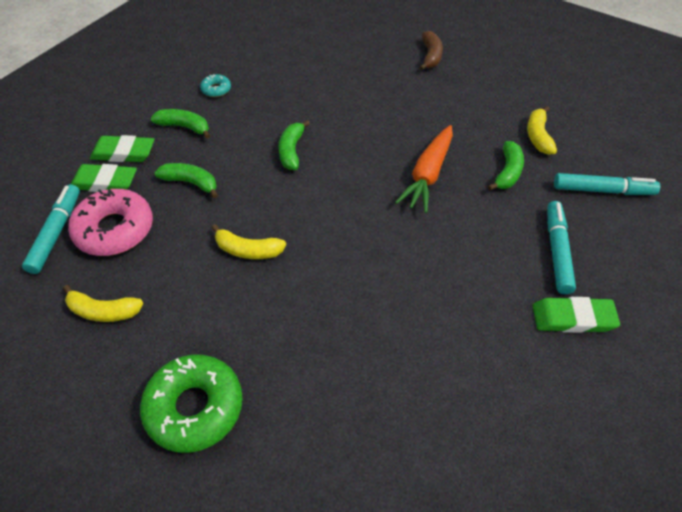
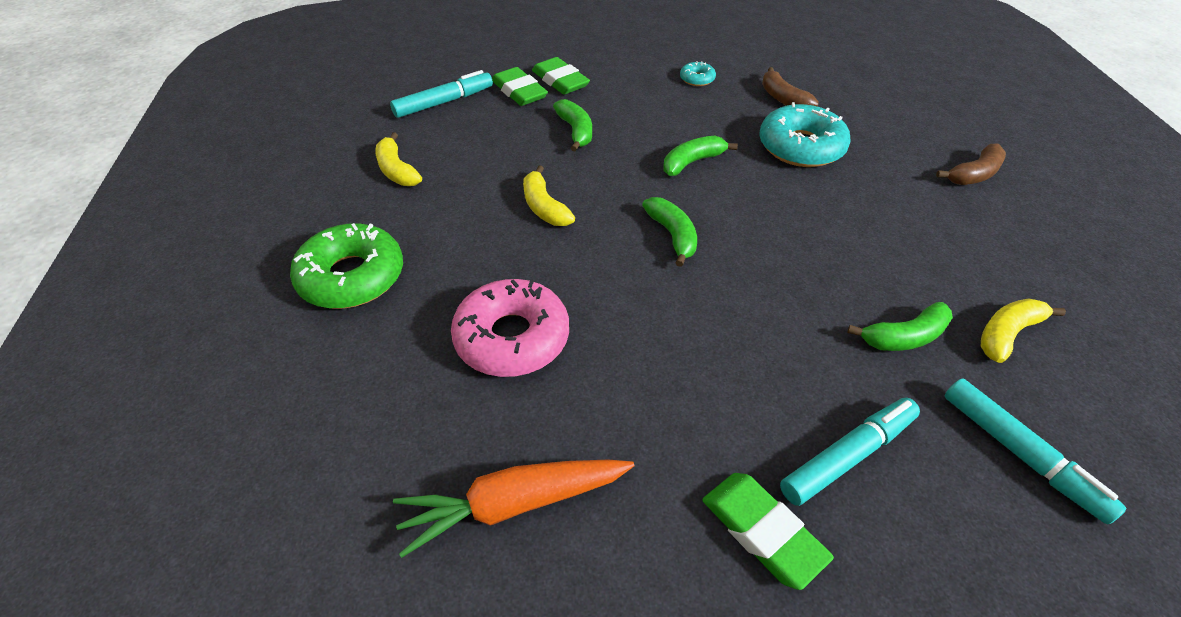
camera: 50 degrees right, 5 degrees down
(114, 229) = (479, 125): pink donut -> pink donut (512, 338)
(184, 127) = (630, 90): green banana -> green banana (672, 235)
(285, 70) = (783, 99): none -> brown banana
(335, 97) = (801, 147): none -> turquoise donut
(428, 175) = (799, 272): orange carrot -> orange carrot (513, 504)

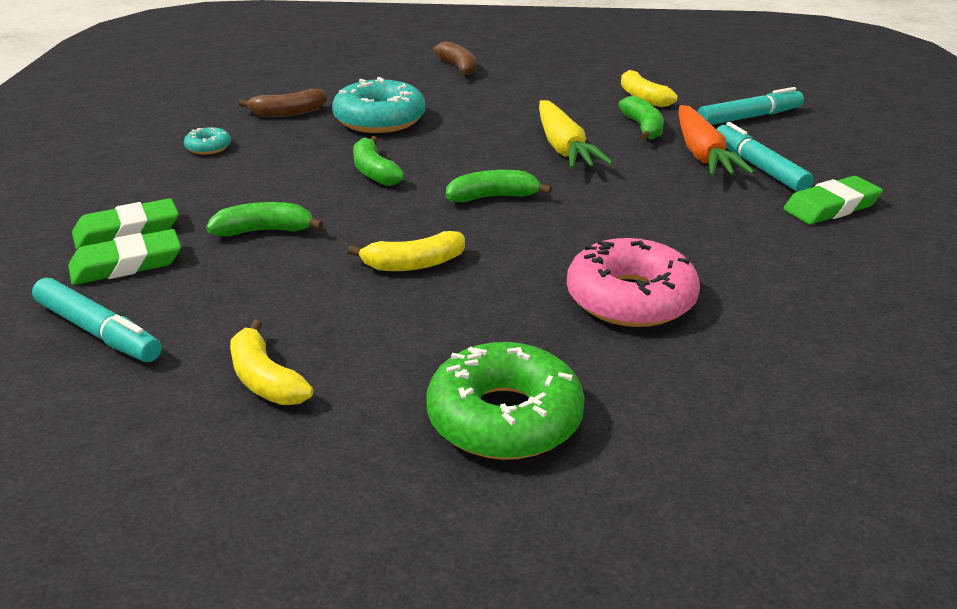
camera: 80 degrees left, 15 degrees down
(397, 170) = (265, 380): yellow banana -> yellow banana turned 75 degrees clockwise
(444, 102) = (98, 332): turquoise marker -> turquoise marker turned 150 degrees clockwise
(513, 504) = (835, 309): orange carrot -> orange carrot (702, 154)
(806, 273) = (564, 148): none -> yellow carrot

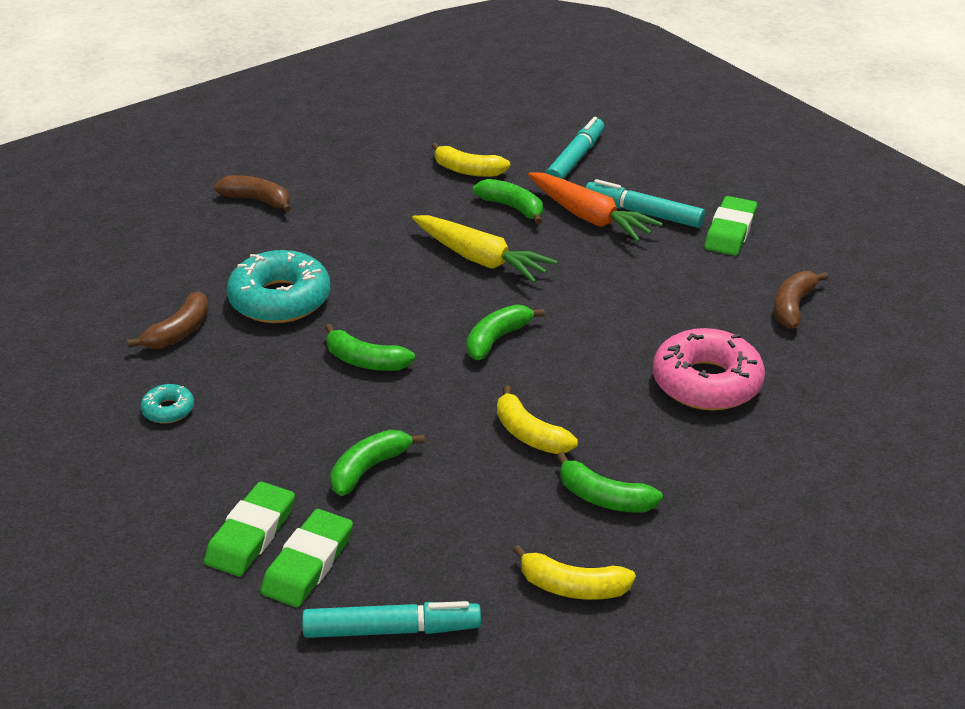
camera: 40 degrees left, 5 degrees up
(398, 333) = (604, 498): none -> green banana
(414, 264) = (529, 434): yellow banana -> yellow banana turned 105 degrees clockwise
(504, 418) = (751, 518): green donut -> none
(815, 282) = (792, 307): none -> brown banana

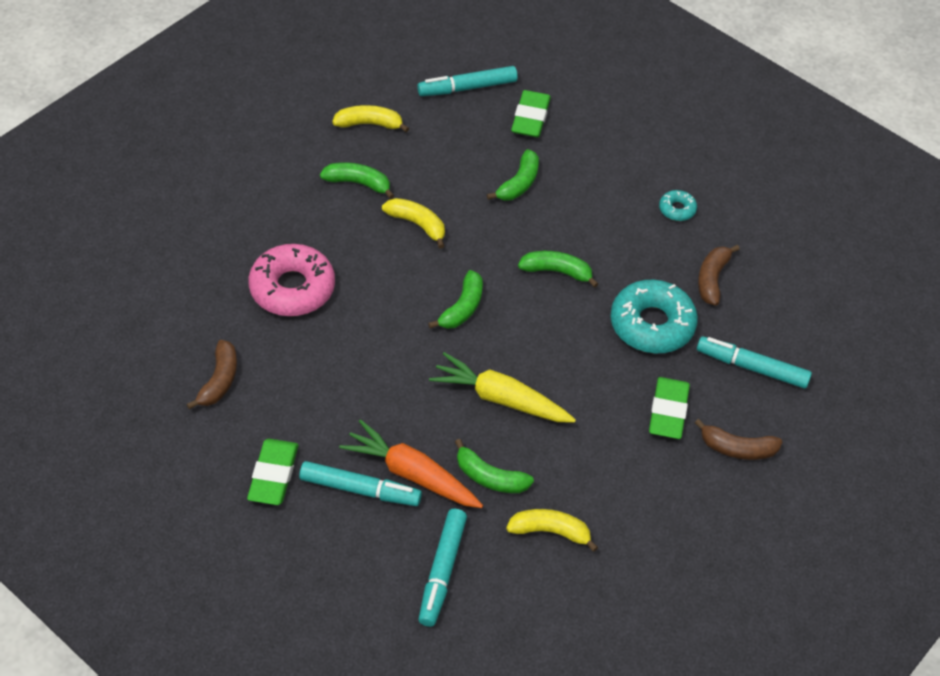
camera: 165 degrees right, 15 degrees up
(195, 253) = (752, 367): none -> turquoise marker
(251, 534) = (573, 130): green eraser -> green eraser (668, 411)

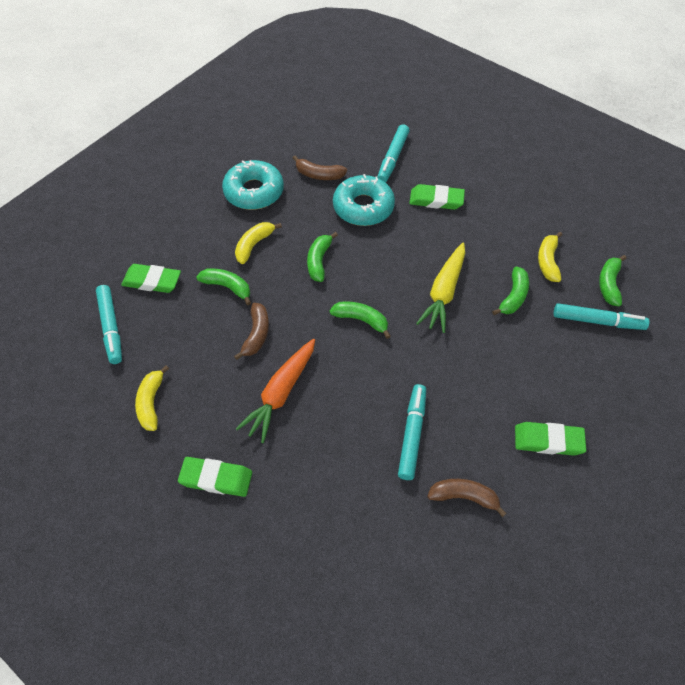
camera: 90 degrees left, 5 degrees up
(276, 175) = (216, 478): none -> green eraser
(292, 288) = (353, 448): pink donut -> none
(358, 183) = (226, 406): green banana -> green banana (609, 284)
(360, 489) = (545, 377): turquoise marker -> turquoise marker (412, 434)
(411, 474) = (523, 345): orange carrot -> orange carrot (281, 393)
(417, 224) = (274, 356): yellow banana -> yellow banana (254, 245)
(677, 209) = (254, 192): turquoise donut -> turquoise donut, size x2.15
(737, 448) = (458, 167): brown banana -> brown banana (256, 334)

